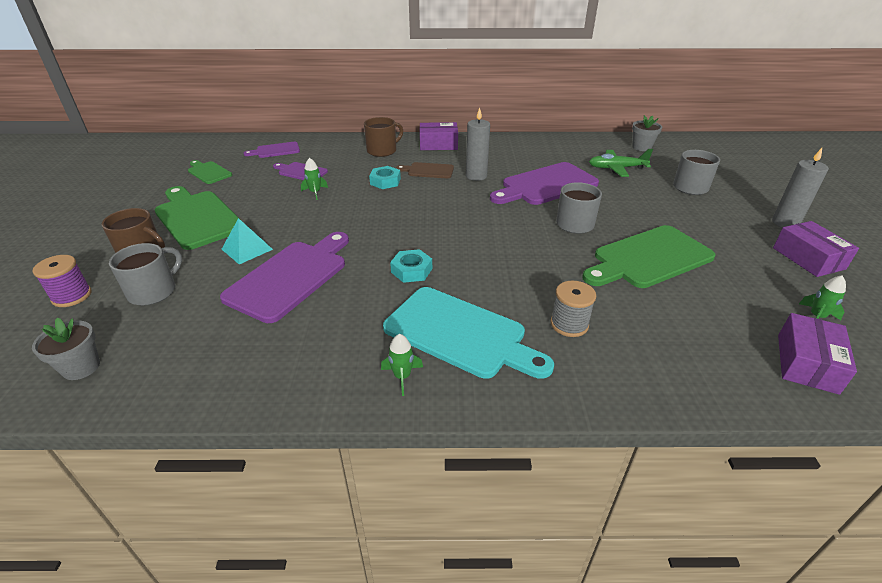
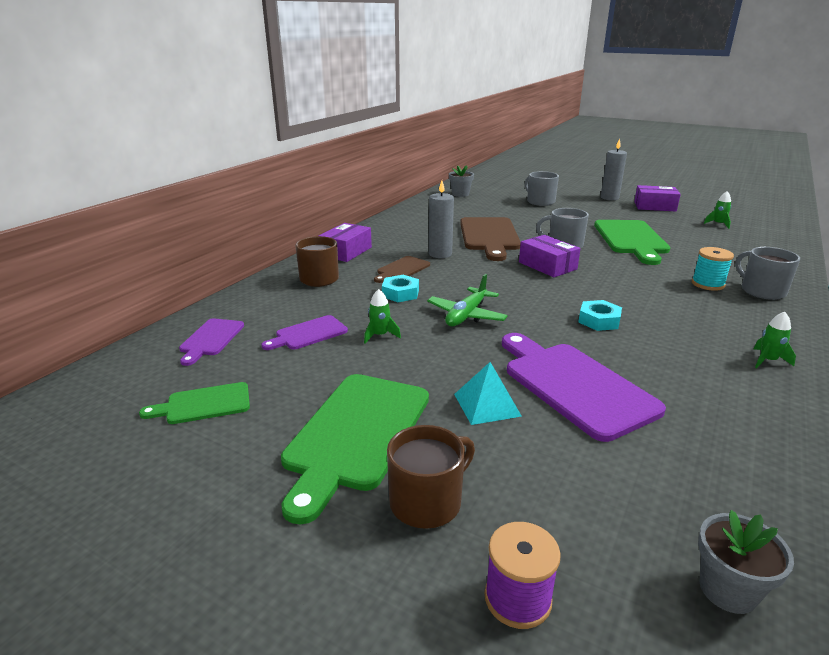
camera: 60 degrees left, 10 degrees down
(153, 291) = (551, 499): grey mug -> grey mug (762, 291)
(197, 218) = (356, 434): green cutting board -> green cutting board turned 60 degrees counterclockwise
(460, 333) = (710, 323): turquoise cutting board -> none
(546, 185) = (489, 236): purple cutting board -> brown cutting board
(569, 324) = (708, 284): grey spool -> turquoise spool
(616, 168) = (487, 210): green plane -> green plane (466, 315)
(806, 363) = (763, 240): purple box -> purple box (547, 266)

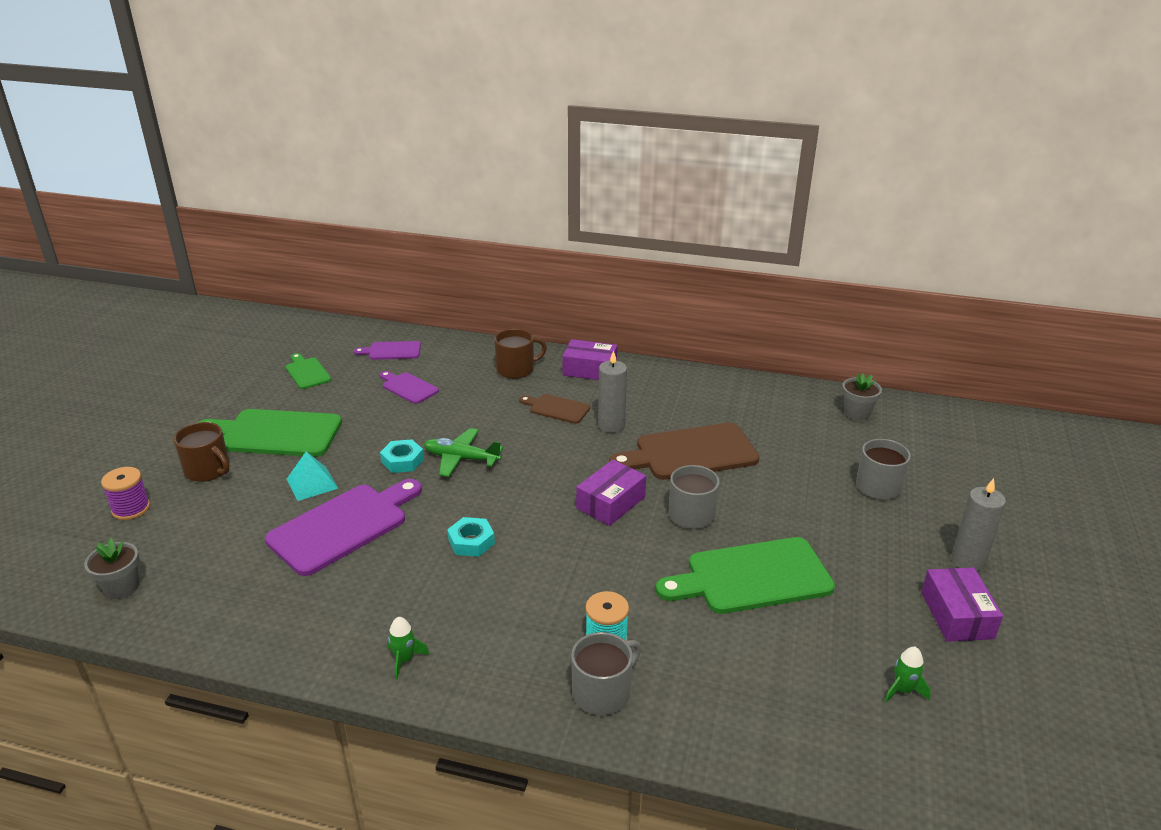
camera: 75 degrees right, 5 degrees up
(380, 335) = (412, 420): green rocket -> none
(400, 293) = (498, 416): turquoise nut -> turquoise nut (402, 461)

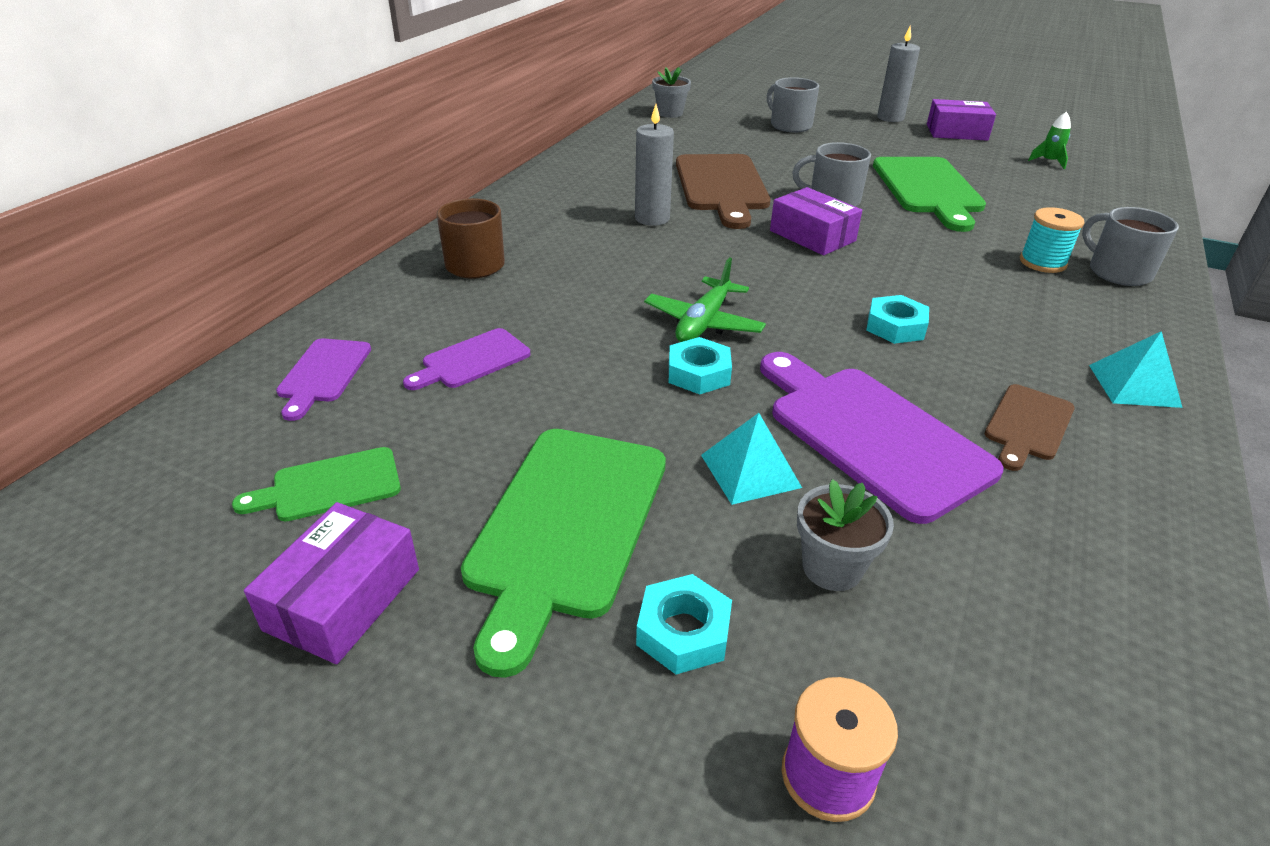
camera: 80 degrees left, 5 degrees up
(121, 587) = (1108, 744): grey flower pot -> grey flower pot (832, 567)
(208, 470) = (683, 632): brown mug -> turquoise nut
(404, 660) = (1134, 385): green rocket -> turquoise pyramid
(557, 408) = (598, 246): brown cutting board -> brown cutting board (1028, 425)
(589, 370) = (509, 216): purple box -> purple box (343, 599)

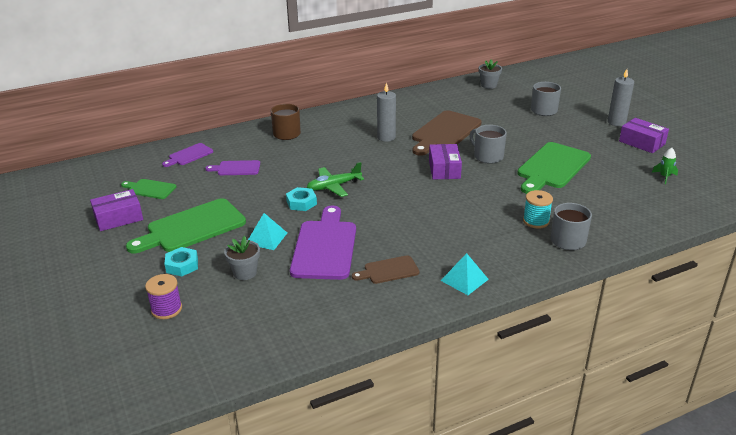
camera: 40 degrees right, 5 degrees down
(895, 327) = (407, 218): turquoise nut -> none

